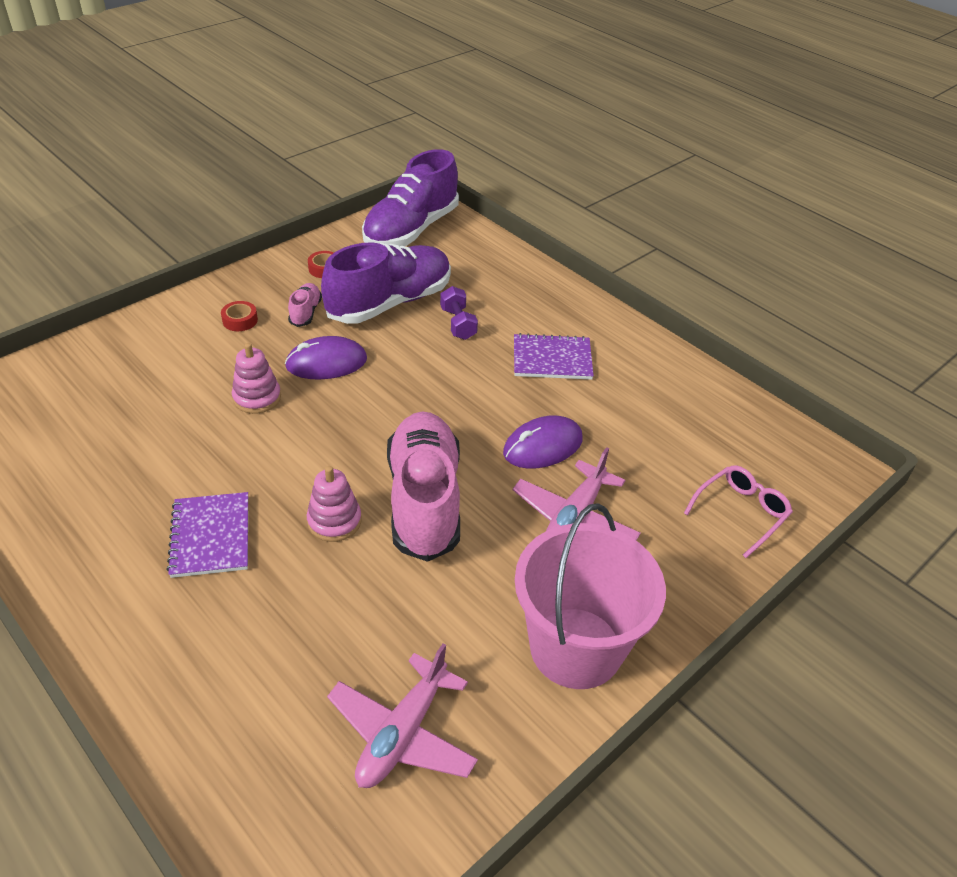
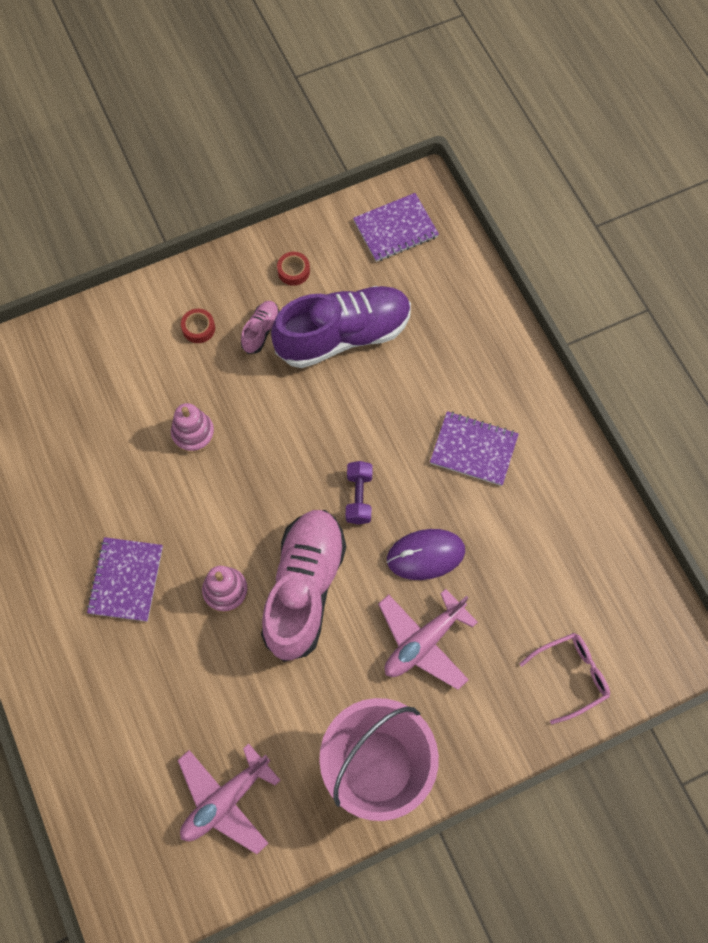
camera: 20 degrees right, 25 degrees up
(326, 363) = (263, 404): purple mouse -> none
(411, 230) = (395, 229): purple shoe -> purple notebook
(458, 324) = (400, 380): purple dumbbell -> purple dumbbell (359, 497)

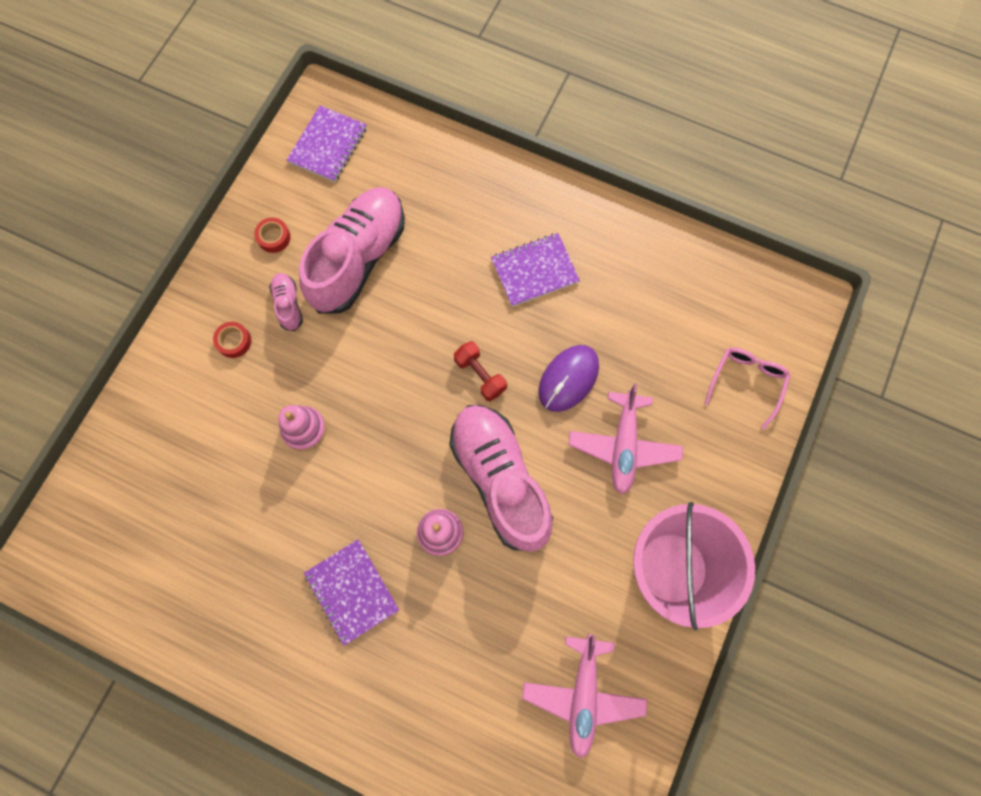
camera: 40 degrees left, 5 degrees up
(343, 335) = (359, 259): purple shoe -> pink shoe
(359, 497) = (480, 375): purple dumbbell -> red dumbbell

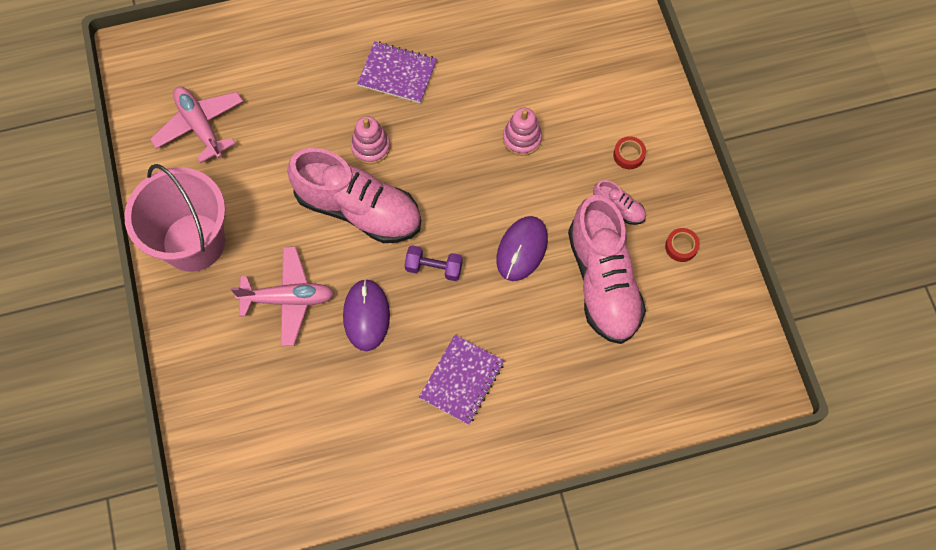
camera: 140 degrees right, 5 degrees down
(328, 145) = (720, 352): purple notebook -> none
(396, 333) = (522, 249): none -> purple mouse
(480, 375) = (434, 268): red dumbbell -> purple dumbbell
(623, 445) = (288, 299): pink plane -> pink plane turned 120 degrees clockwise
(746, 383) = (226, 420): pink glasses -> none

